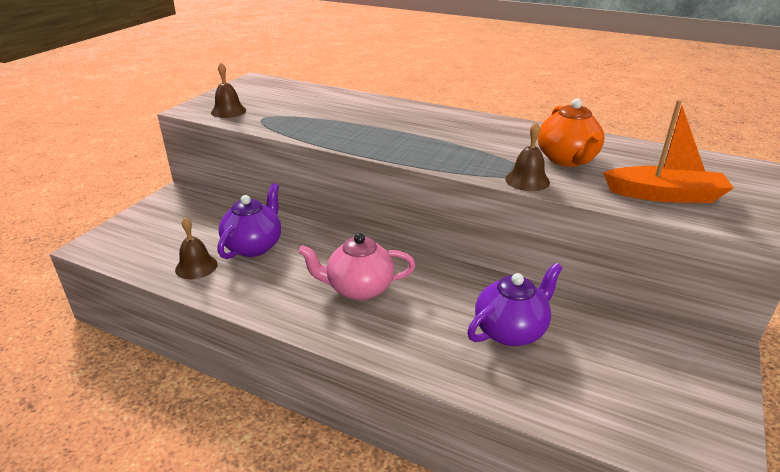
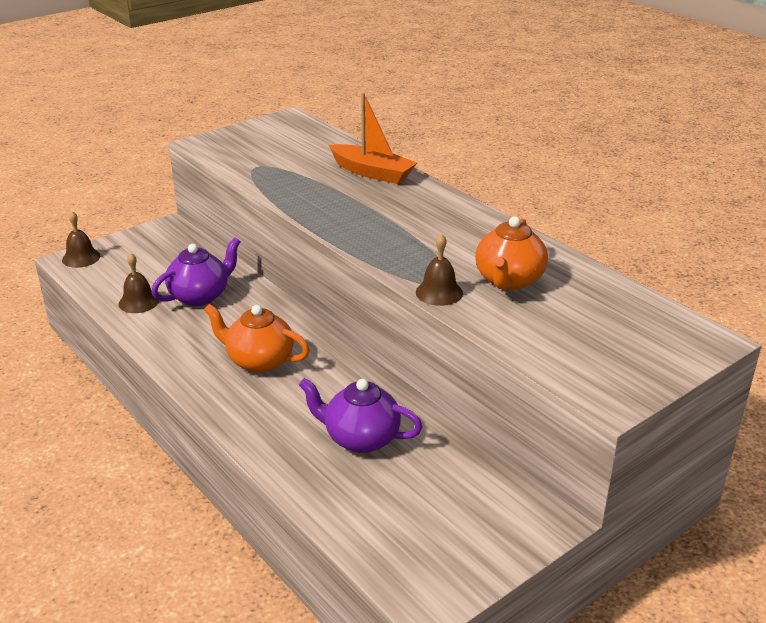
camera: 25 degrees right, 0 degrees up
(228, 111) = (232, 152): brown bell -> brown bell (81, 258)
(359, 288) = (259, 361): pink teapot -> orange teapot
(511, 331) = (360, 438): purple teapot -> purple teapot turned 150 degrees counterclockwise
(665, 195) = (562, 343): orange boat -> orange boat (372, 172)

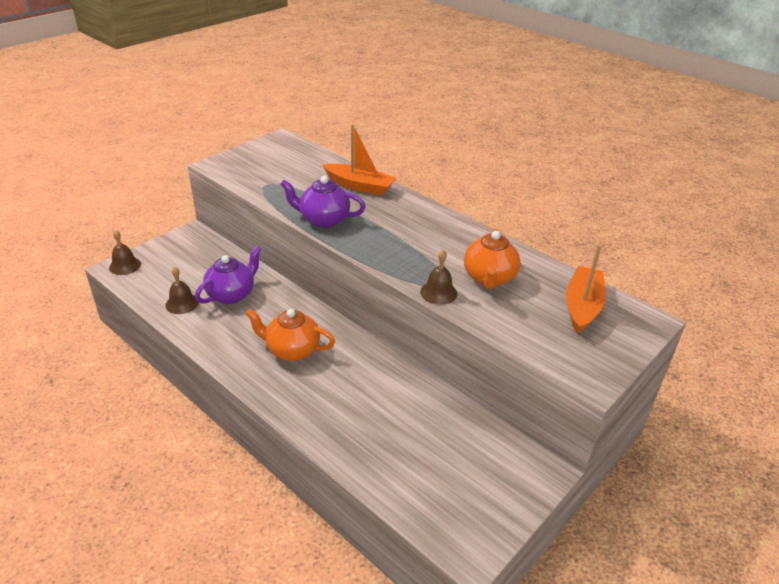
camera: 10 degrees left, 5 degrees up
(360, 438) = (387, 413): purple teapot -> purple teapot (323, 220)
(623, 318) = (582, 306): none -> orange boat

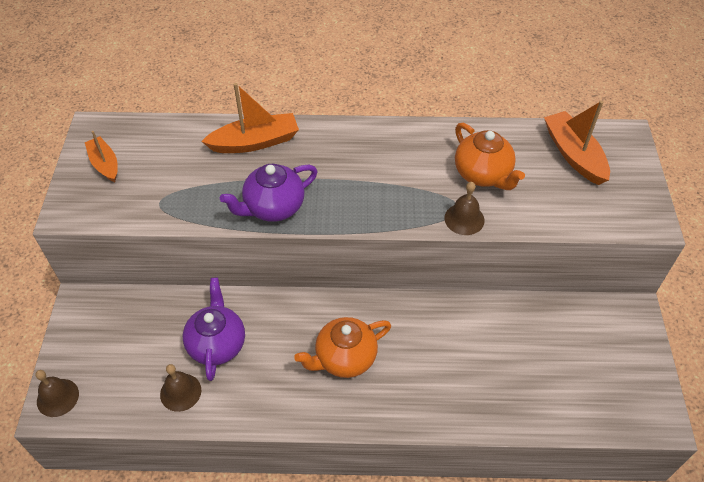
camera: 40 degrees left, 15 degrees up
(264, 155) = (105, 164): none -> orange boat

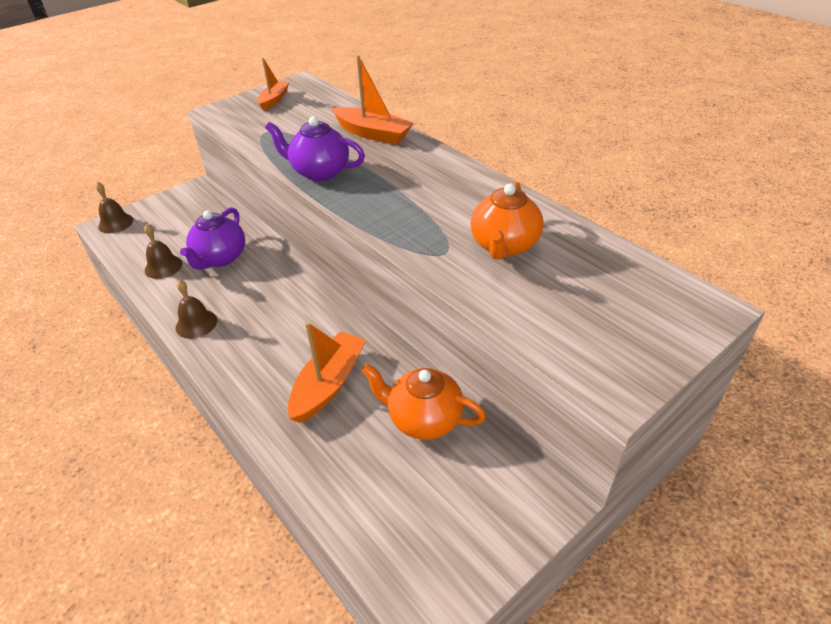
camera: 50 degrees right, 10 degrees down
(217, 344) = (220, 258): purple teapot -> purple teapot turned 150 degrees clockwise
(344, 358) = (270, 325): orange teapot -> orange teapot (423, 419)
(464, 219) = (435, 262): brown bell -> brown bell (196, 324)
(574, 154) = (621, 286): orange boat -> orange boat (328, 384)

